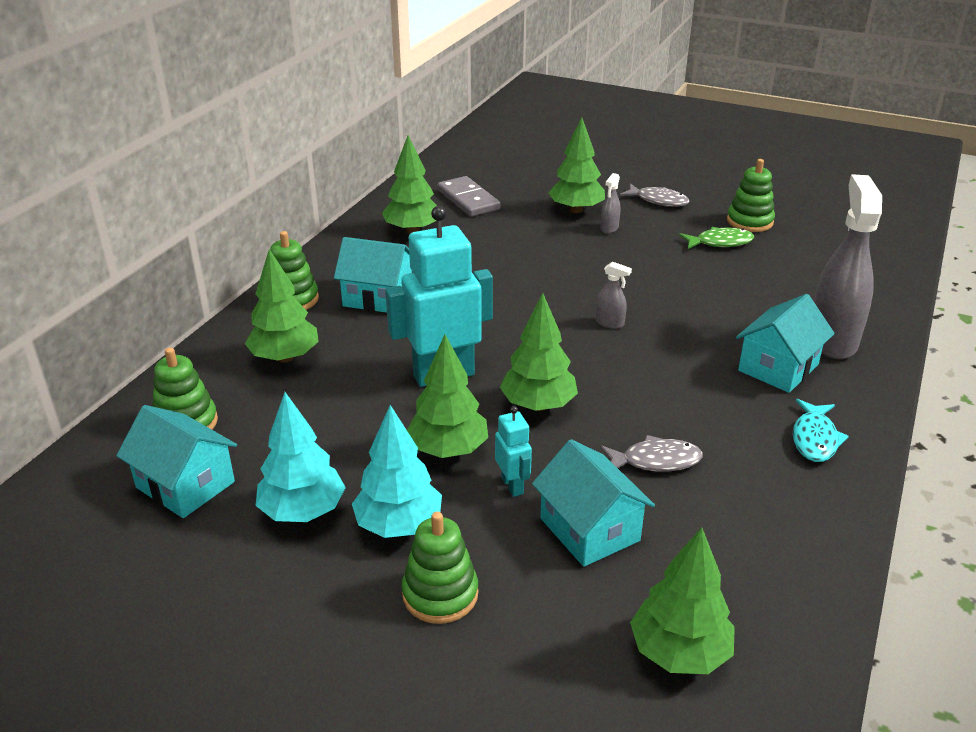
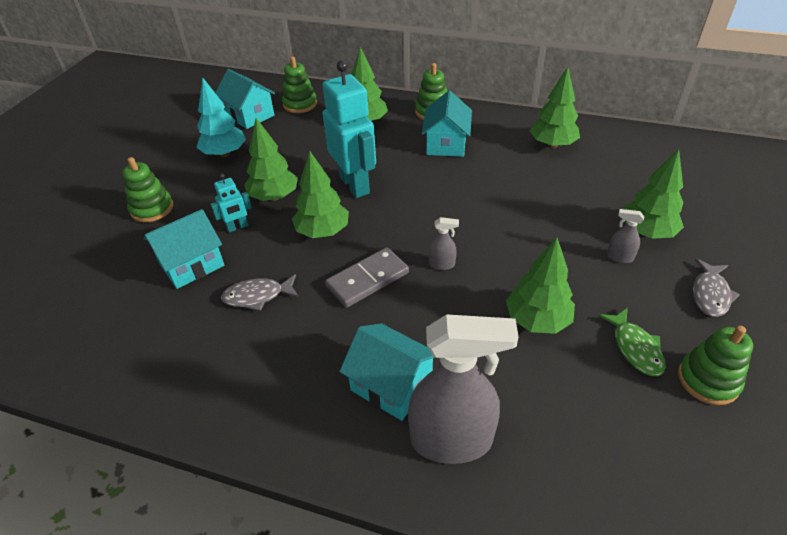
camera: 85 degrees right, 10 degrees up
(185, 485) = (249, 115): turquoise house -> turquoise house turned 75 degrees counterclockwise
(399, 525) = (208, 187): turquoise tree -> none
(468, 200) = (624, 165): grey domino -> grey domino (367, 279)
(609, 323) = (442, 264): grey spray bottle -> grey spray bottle turned 105 degrees counterclockwise
(655, 461) = (257, 296): grey fish -> grey fish turned 90 degrees clockwise
(679, 652) = (79, 308): green tree -> green tree (537, 320)
(814, 438) = (282, 404): turquoise fish -> none

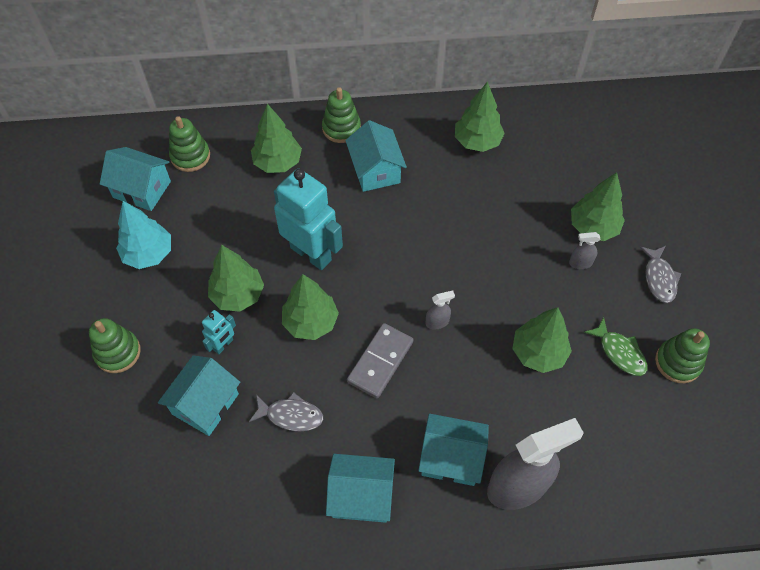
camera: 25 degrees left, 15 degrees up
(257, 296) = (291, 415): grey fish -> grey fish turned 135 degrees counterclockwise
(278, 387) = (361, 495): none -> turquoise house

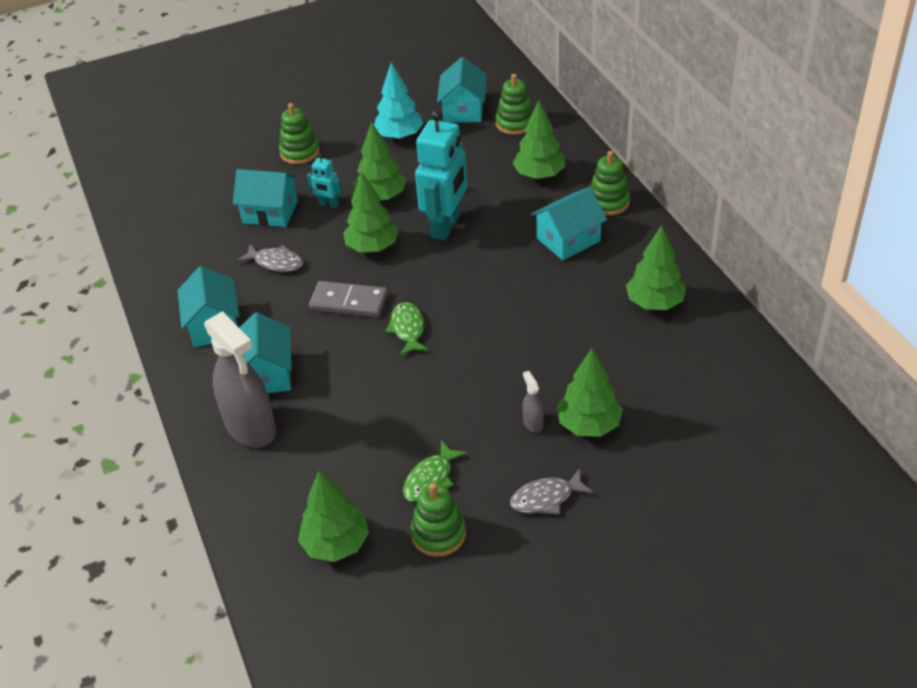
camera: 75 degrees right, 15 degrees down
(291, 415) = (276, 262): grey fish -> grey fish turned 60 degrees counterclockwise
(437, 322) = (408, 329): grey spray bottle -> green fish
(538, 352) = (403, 412): green tree -> green tree (336, 544)

